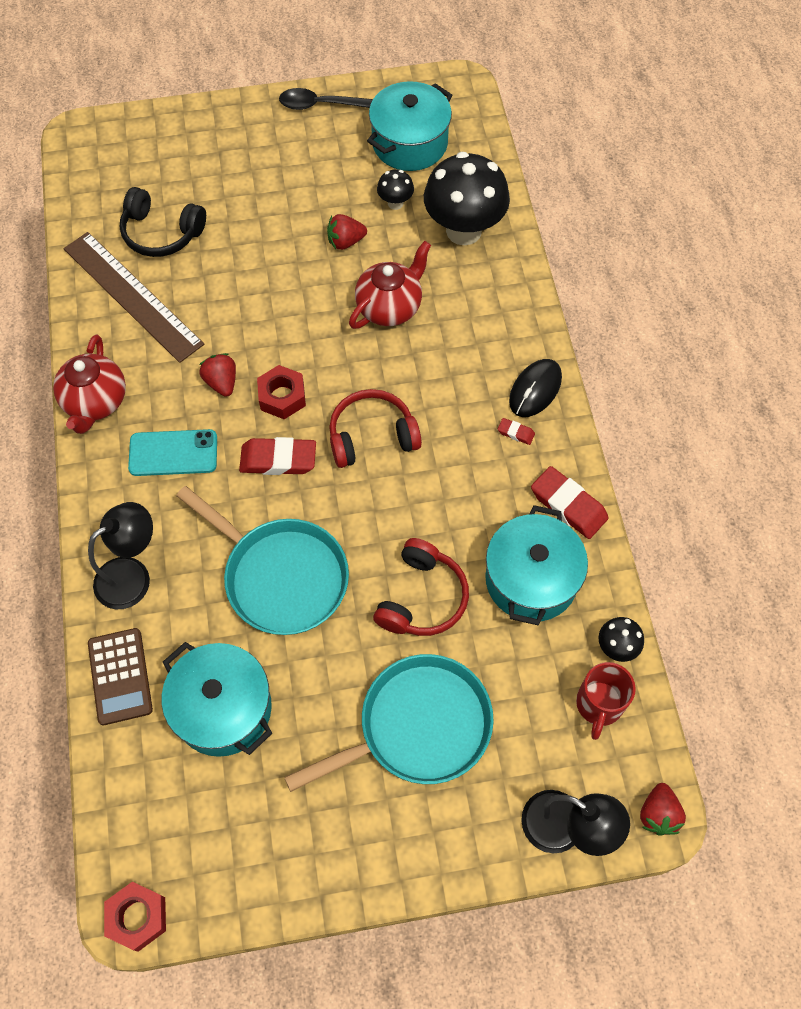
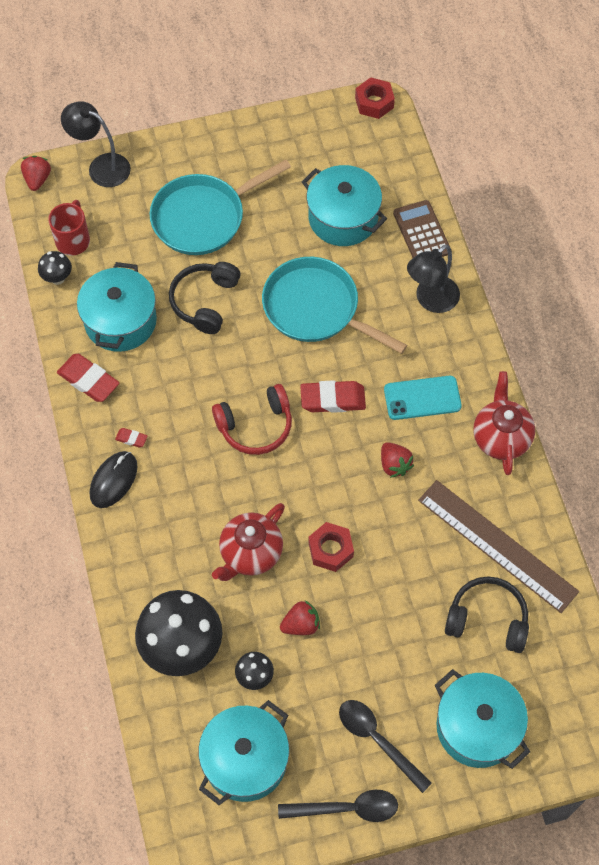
camera: 175 degrees right, 0 degrees up
(195, 152) = (477, 727): none -> turquoise pot
(282, 397) = (338, 455): red nut -> red nut (330, 550)
(288, 149) = (377, 740): none -> black spoon
(422, 598) = (205, 301): red headphones -> black headphones

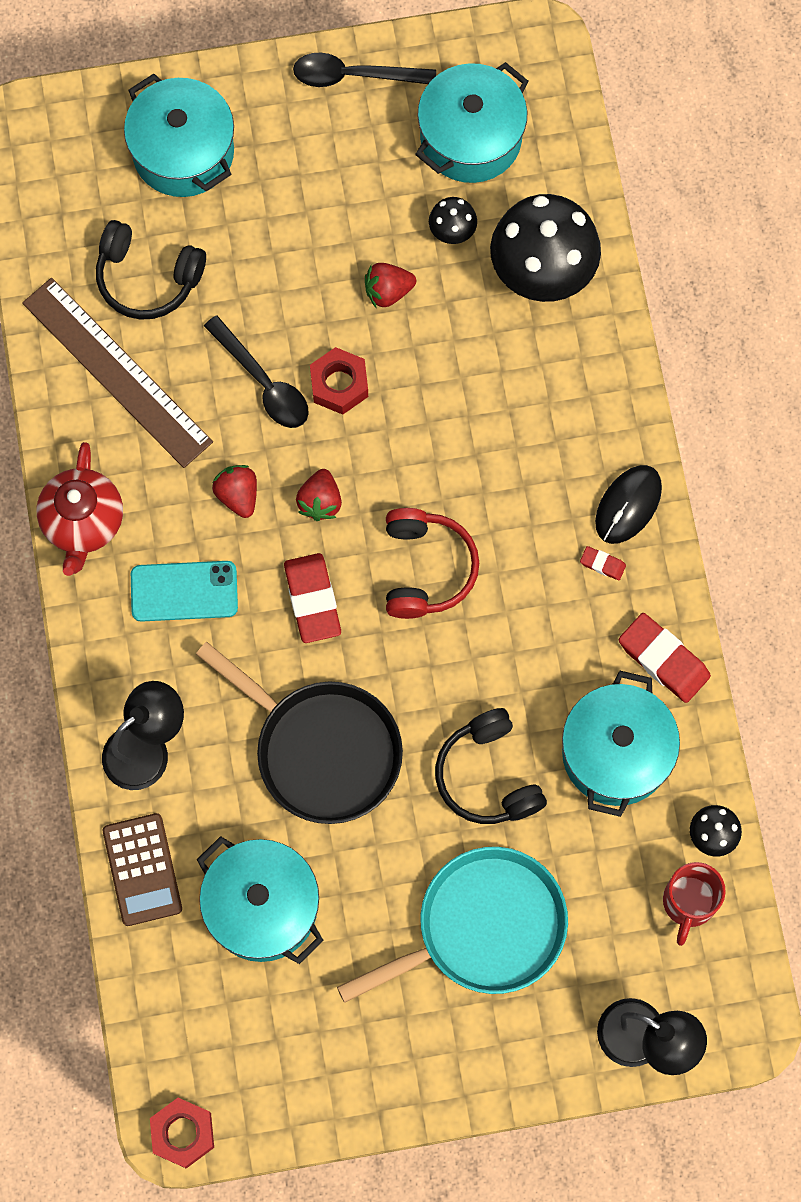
camera: 175 degrees left, 10 degrees up
(37, 179) = (748, 1024): red strawberry -> red strawberry (320, 501)
(205, 301) = (488, 776): black headphones -> black headphones turned 135 degrees clockwise
(250, 553) = (446, 388): red teapot -> none
(255, 426) = (426, 569): red headphones -> red headphones turned 105 degrees clockwise
(316, 308) = (321, 749): turquoise pan -> black pan
(333, 399) = (312, 600): red eraser -> red eraser turned 75 degrees clockwise
(377, 740) = (307, 147): black spoon -> black spoon (263, 382)

